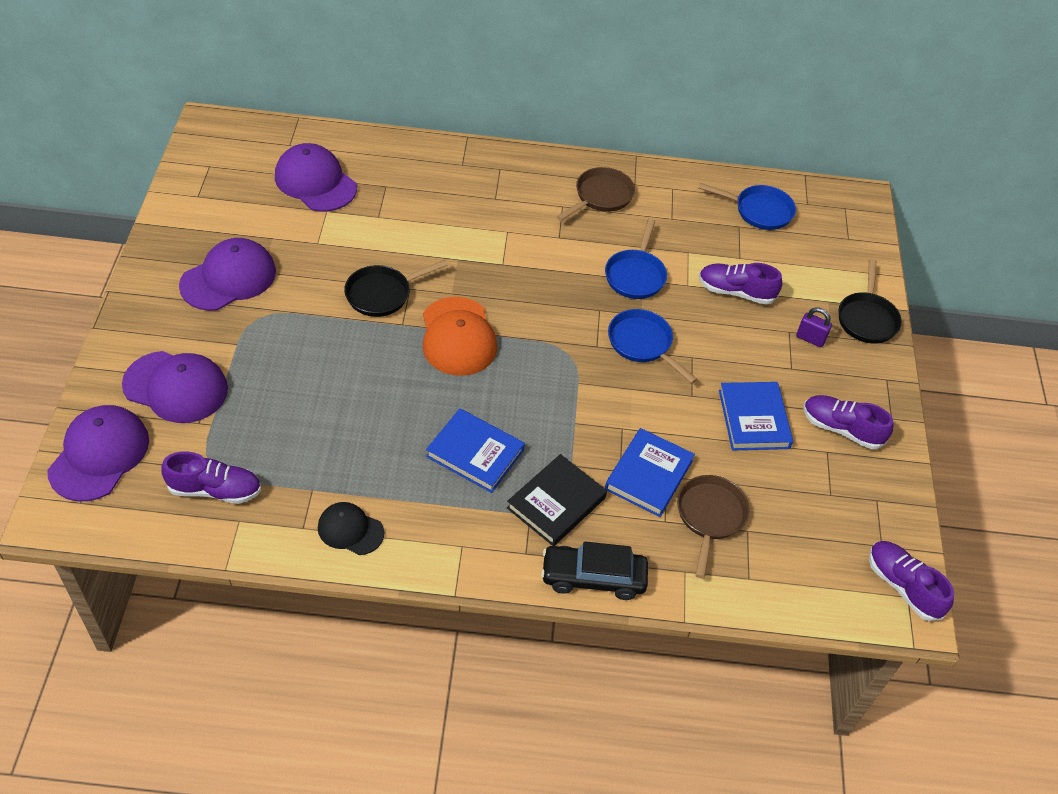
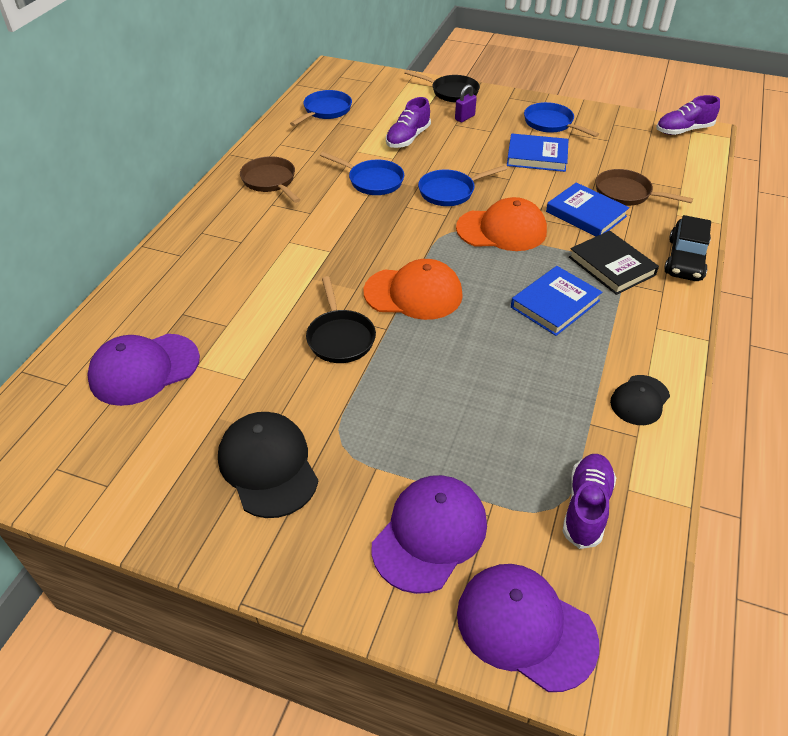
camera: 70 degrees left, 5 degrees down
(228, 278) = (268, 466): purple cap -> black cap
(587, 397) = (501, 230): none -> orange cap
(841, 429) = (551, 123): purple shoe -> blue pan

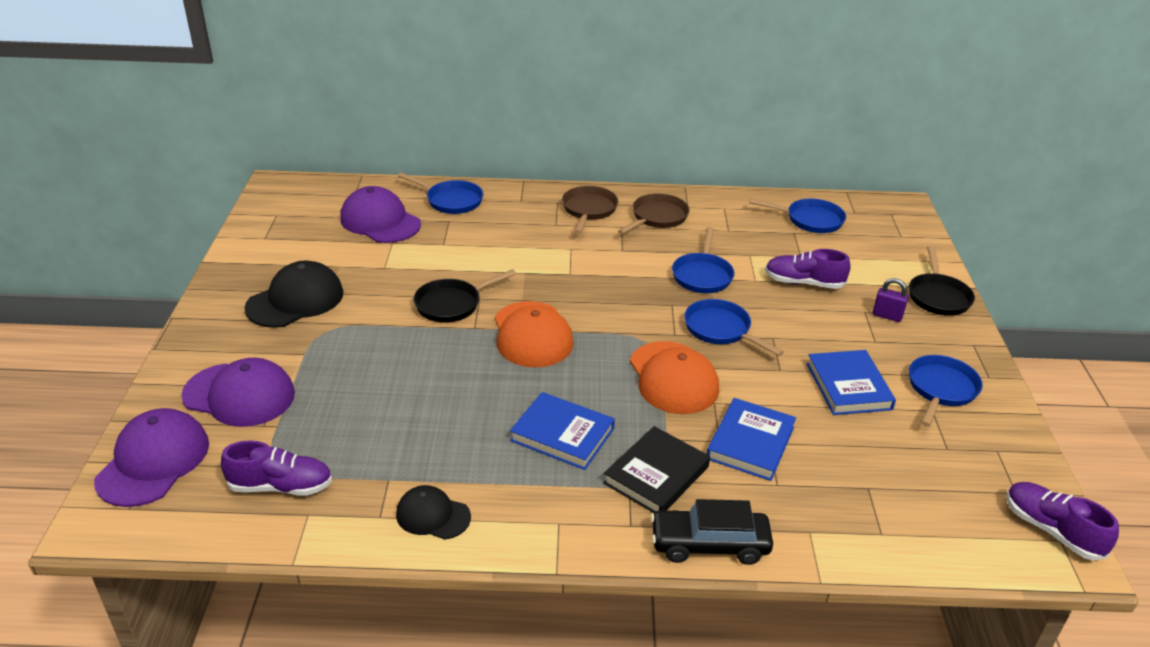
camera: 70 degrees right, 10 degrees down
(142, 304) = (451, 201): none -> blue pan
(626, 193) = (824, 477): brown pan -> brown pan (589, 210)

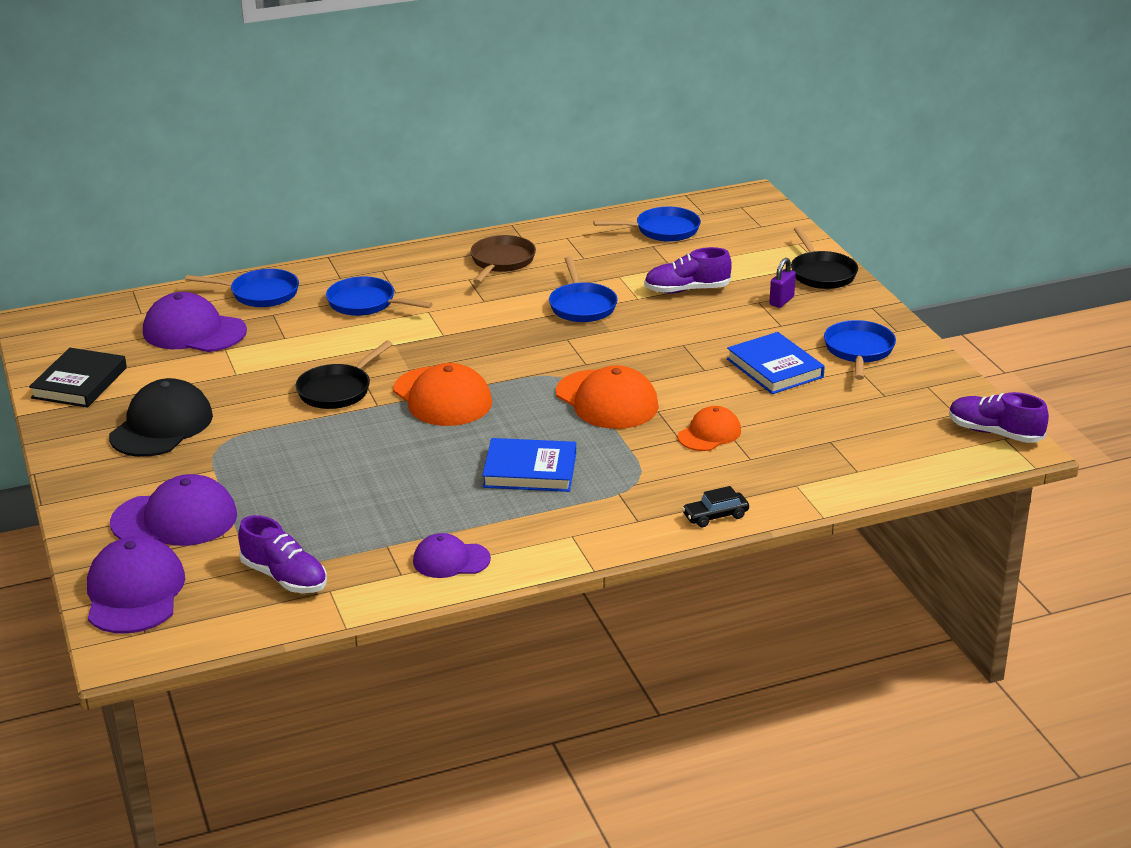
camera: 20 degrees left, 5 degrees down
(281, 486) = (284, 577): purple shoe -> purple shoe turned 60 degrees clockwise
(433, 515) = (451, 560): black cap -> purple cap
(589, 210) = (422, 270): brown pan -> none
(656, 475) = (637, 479): black book -> black book (79, 383)
(709, 544) = (715, 516): black car -> black car, size x0.58
(720, 330) = (628, 349): blue pan -> blue pan (365, 303)
(750, 443) = (709, 434): blue book -> orange cap
(887, 316) = (781, 301): purple padlock -> purple padlock turned 60 degrees counterclockwise

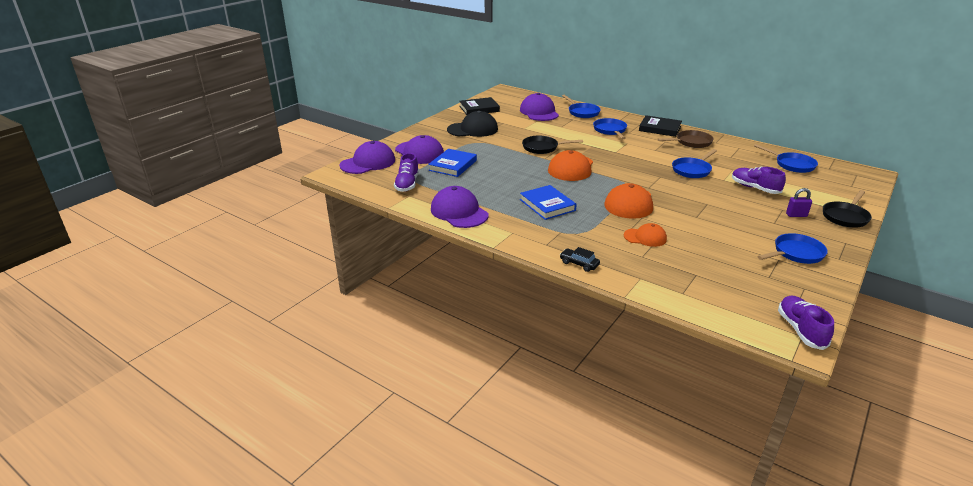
camera: 55 degrees right, 0 degrees up
(421, 261) = (660, 128): none -> black book
(451, 560) = (459, 212): purple cap -> purple cap, size x1.67
(774, 368) = (732, 235): blue book -> blue book (453, 165)

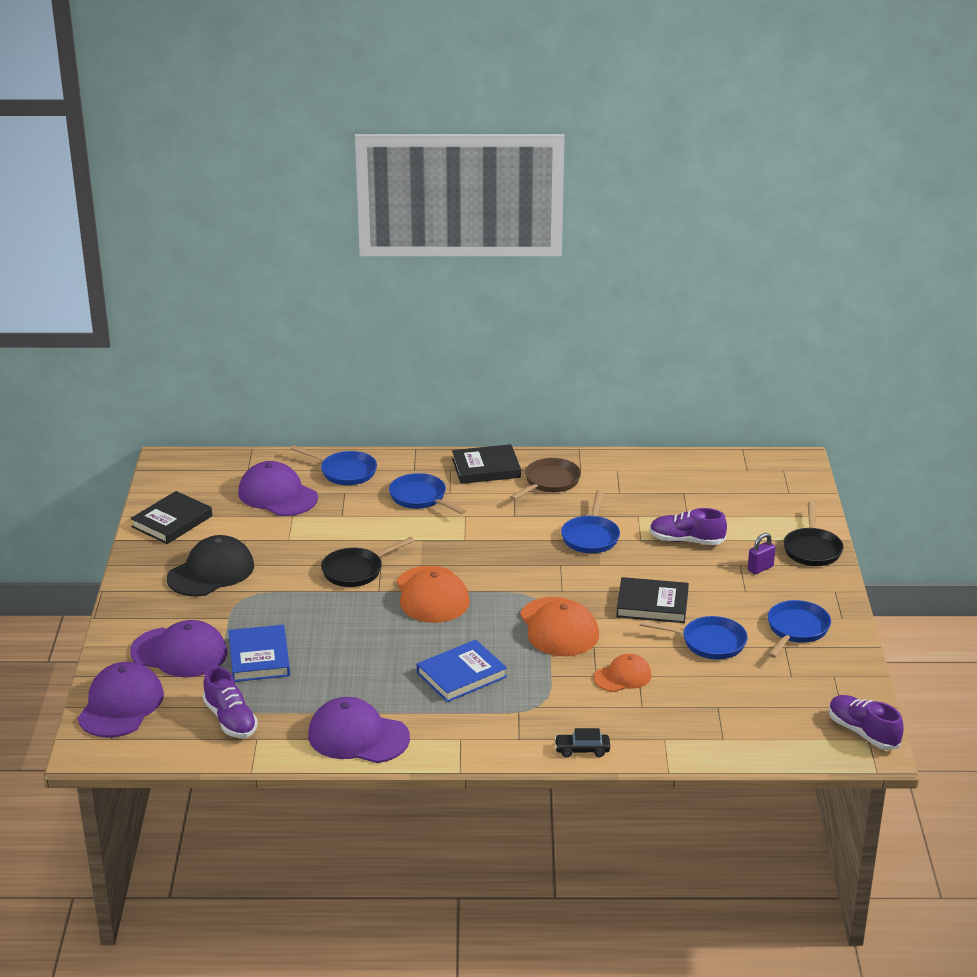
camera: 35 degrees left, 0 degrees up
(547, 205) = (461, 675): blue book -> blue book turned 60 degrees counterclockwise
(701, 210) = (652, 604): none -> black book
(792, 165) = (701, 479): blue pan -> blue pan (709, 642)

